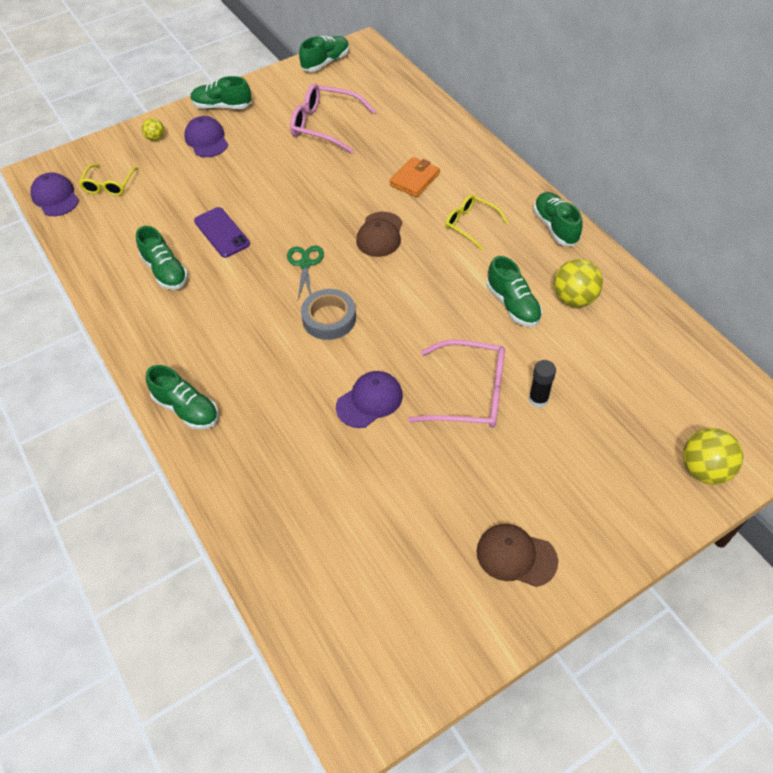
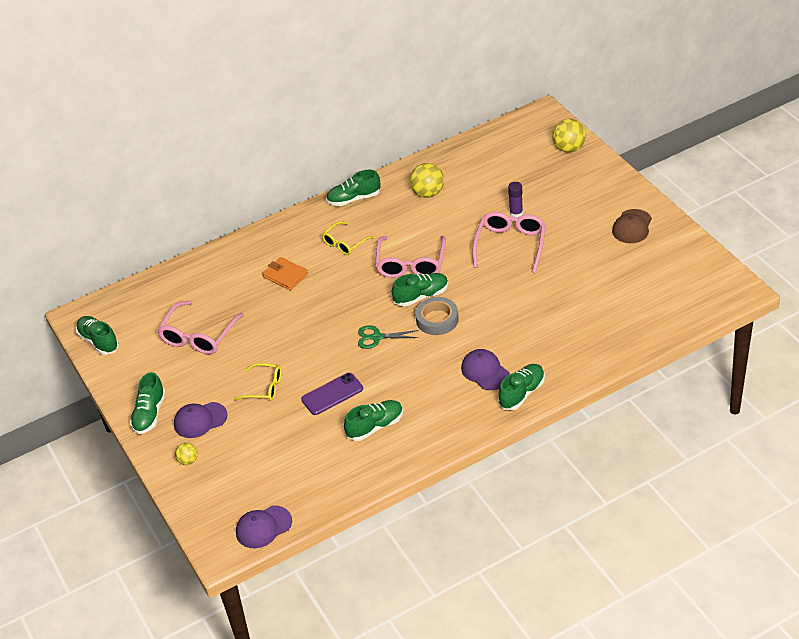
camera: 85 degrees left, 10 degrees down
(109, 185) = (253, 486): yellow glasses -> yellow glasses (264, 387)
(369, 401) = (516, 294): purple cap -> purple cap (485, 371)
(380, 235) = (349, 294): brown cap -> none
(432, 288) = (411, 264): none -> pink glasses
(513, 304) = (431, 223): green shoe -> green shoe (421, 296)
(538, 399) = (516, 213): black glue stick -> purple glue stick

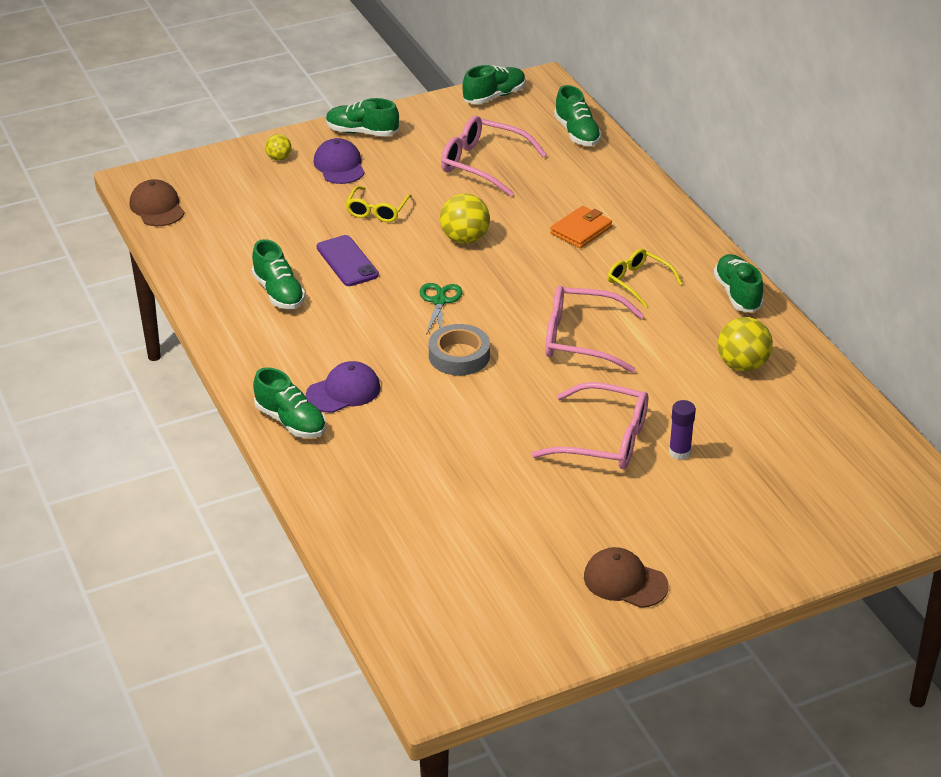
camera: 90 degrees right, 5 degrees down
(263, 527) = (157, 207): purple cap -> brown cap
(421, 296) = (511, 344): green shoe -> green shoe (577, 133)
(569, 148) = (846, 531): yellow ball -> yellow ball (465, 239)

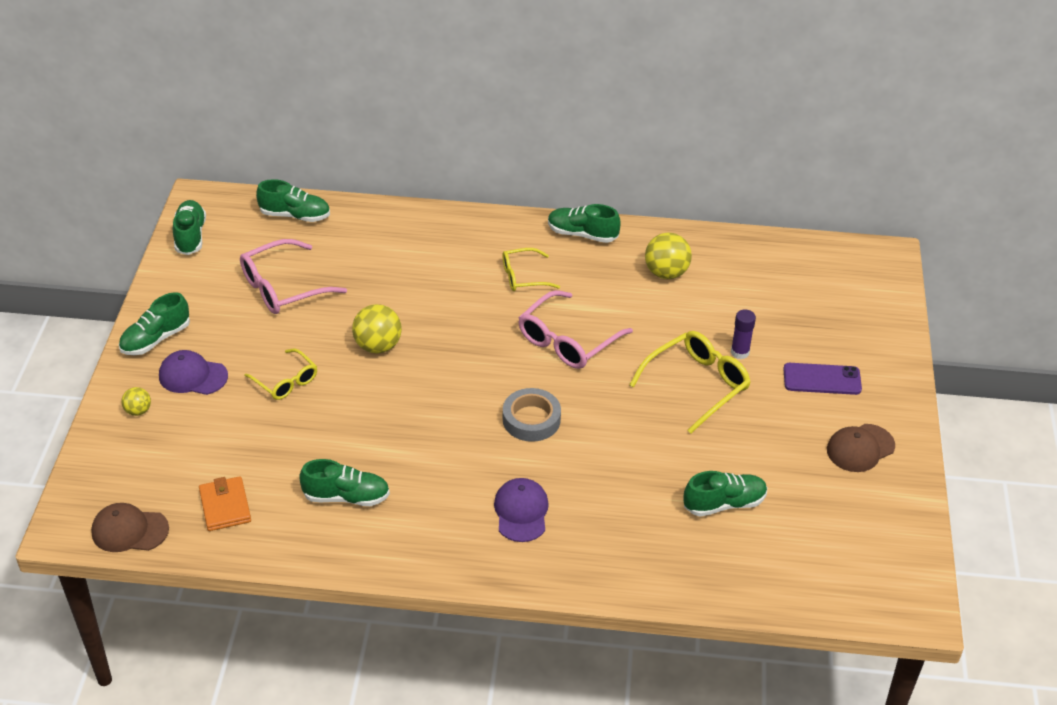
camera: 60 degrees left, 5 degrees up
(291, 421) = (535, 563): green shoe -> green shoe (724, 504)
(347, 261) = (342, 432): purple phone -> purple phone (822, 379)
(439, 301) = (449, 399): green scissors -> none
(581, 230) = (429, 275): orange wallet -> orange wallet (225, 506)
(604, 439) = (696, 385): pink glasses -> yellow glasses

